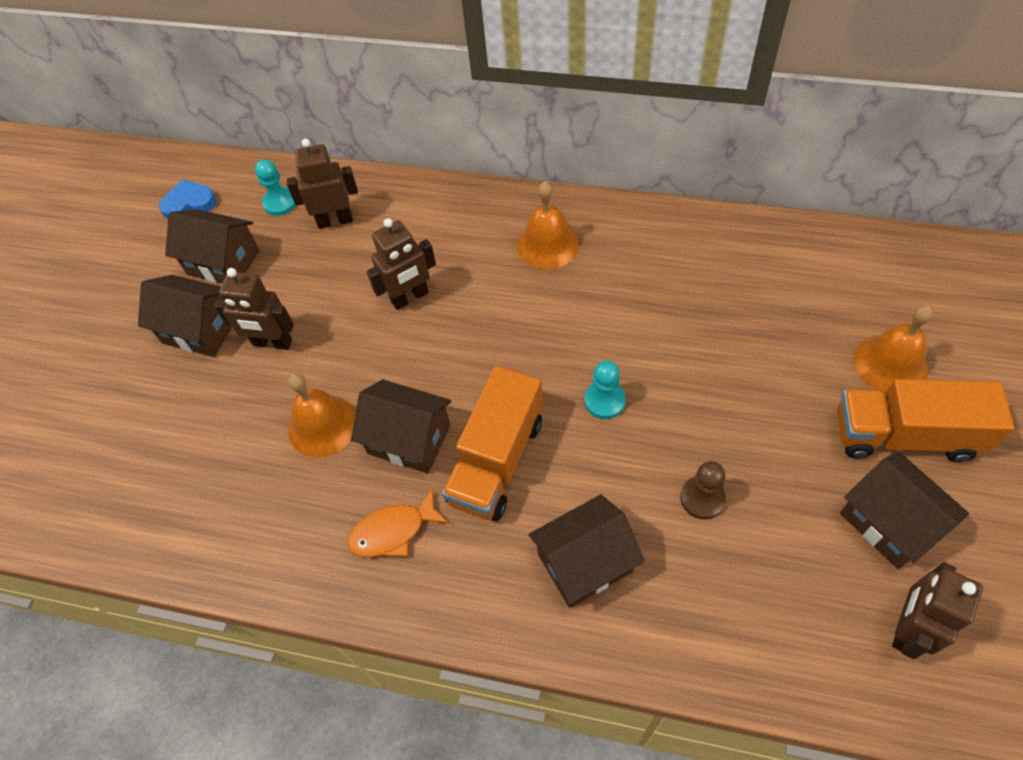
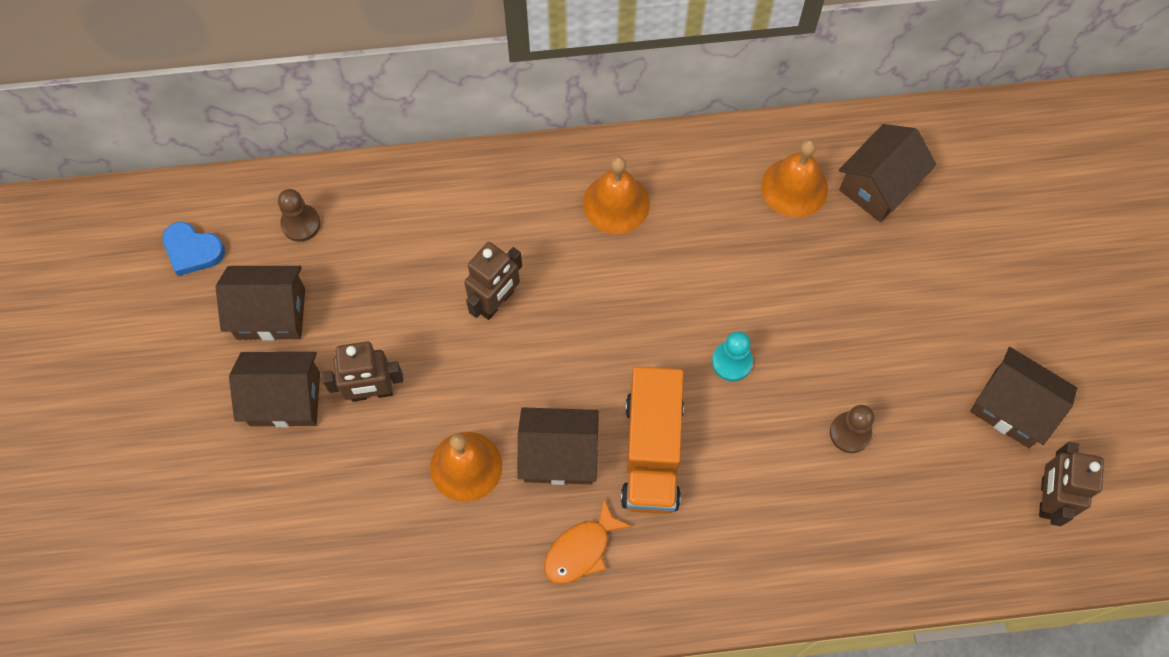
camera: 25 degrees left, 10 degrees up
(189, 203) = (193, 250): blue heart -> blue heart turned 120 degrees counterclockwise
(280, 203) = (301, 224): turquoise pawn -> brown pawn
(335, 220) = (374, 231): brown robot -> none
(585, 562) = (767, 524): brown house -> brown house (878, 185)
(890, 364) = (978, 252): orange bell -> orange bell (794, 187)
(904, 435) = (1006, 321): orange truck -> none

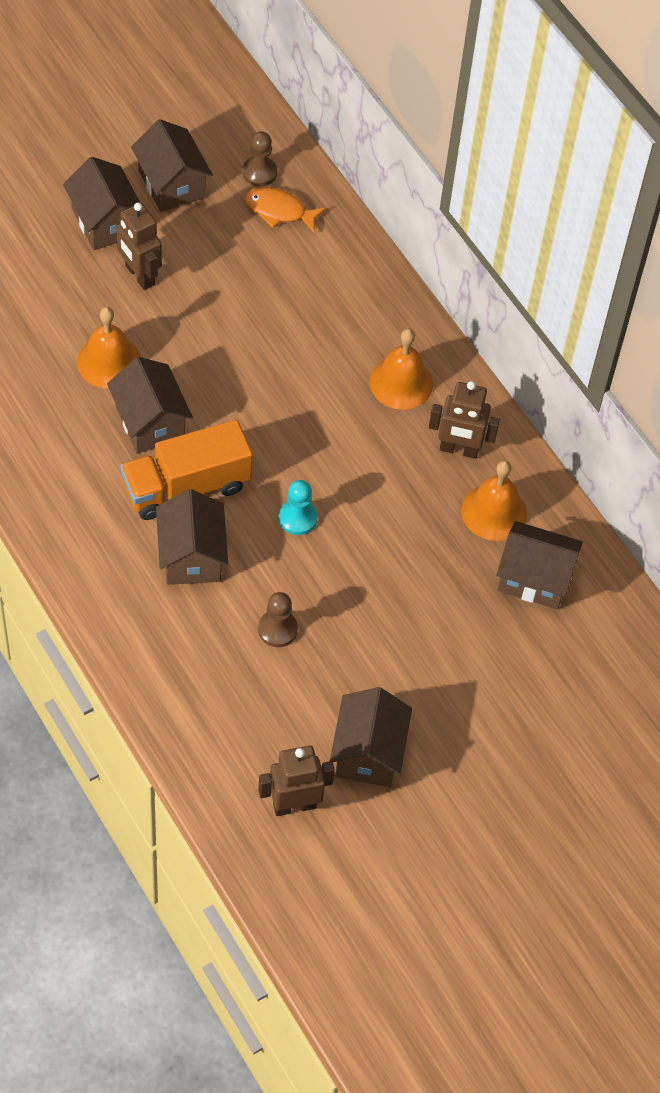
camera: 60 degrees right, 10 degrees down
(193, 250) = (198, 113): blue heart -> none
(496, 302) = (262, 330): brown robot -> brown robot (459, 450)
(581, 550) = (77, 466): orange fish -> orange fish (279, 211)
(735, 479) = (192, 556): none -> brown house

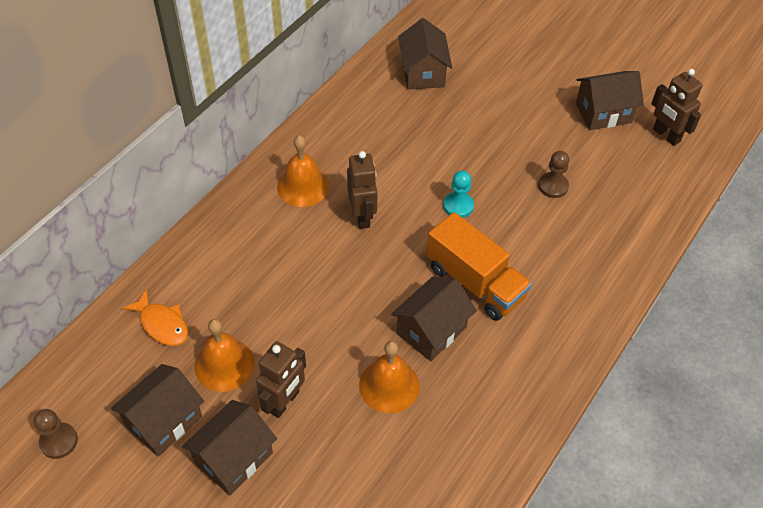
camera: 110 degrees left, 5 degrees down
(192, 556) = (531, 256): brown house -> none
(259, 172) = (122, 356): brown pawn -> brown pawn (59, 441)
(279, 211) = (162, 324): orange fish -> orange fish turned 45 degrees counterclockwise
(459, 450) = (344, 137): brown robot -> brown robot (362, 216)
(494, 512) = (384, 105): orange bell -> orange bell (224, 364)

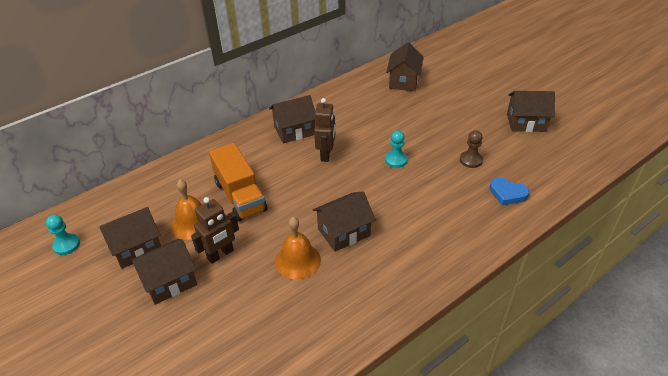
camera: 20 degrees right, 10 degrees down
(59, 441) = (66, 245): brown pawn -> turquoise pawn
(162, 324) = (166, 191): orange fish -> none
(303, 186) = (294, 131): orange bell -> brown house
(475, 282) = (388, 208): orange truck -> orange truck (240, 196)
(612, 227) = (507, 193): none -> blue heart
(666, 135) = (570, 144): brown robot -> none

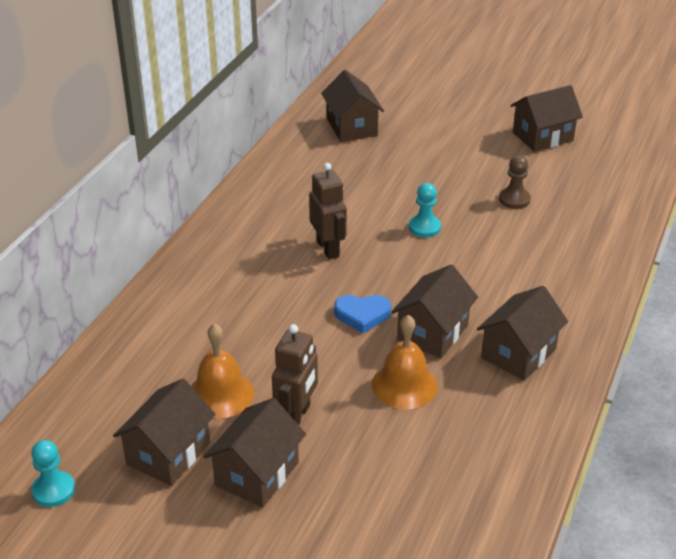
camera: 30 degrees left, 5 degrees down
(240, 196) = (257, 338): orange truck -> none
(294, 131) = (257, 232): brown house -> brown house (518, 353)
(507, 193) = (585, 224): blue heart -> blue heart (362, 315)

